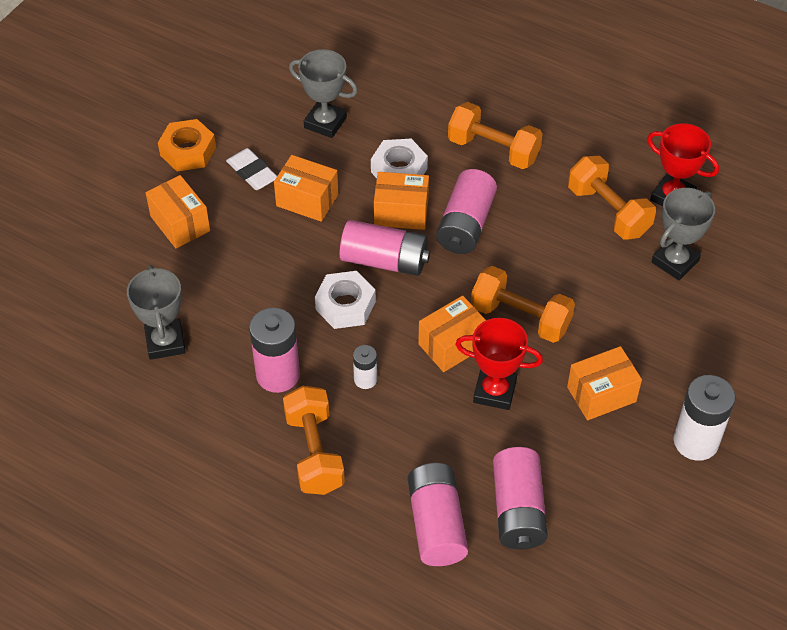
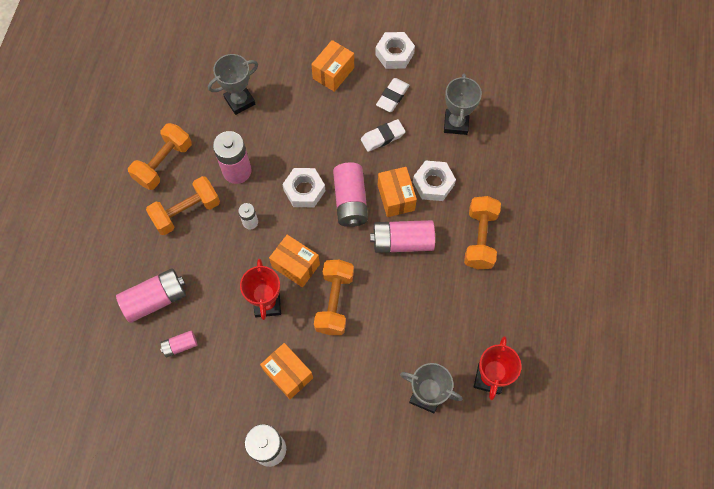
camera: 70 degrees right, 15 degrees up
(188, 151) = (394, 54): orange nut -> white nut
(307, 200) = (382, 137): orange box -> white eraser
(518, 510) = (180, 346): pink battery -> pink battery, size x0.53
(608, 211) = (455, 335): orange dumbbell -> orange dumbbell (164, 163)

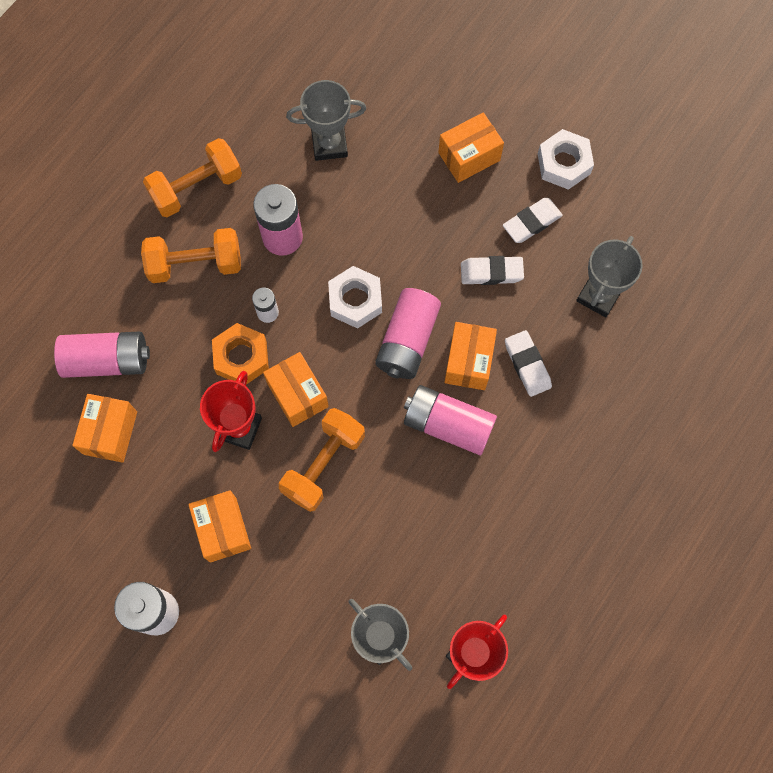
camera: 25 degrees right, 5 degrees up
(180, 346) = (110, 433): pink battery -> orange box
(246, 258) = (241, 357): none -> orange nut
(433, 183) = (527, 365): white nut -> white eraser
(479, 238) = (552, 466): orange dumbbell -> none

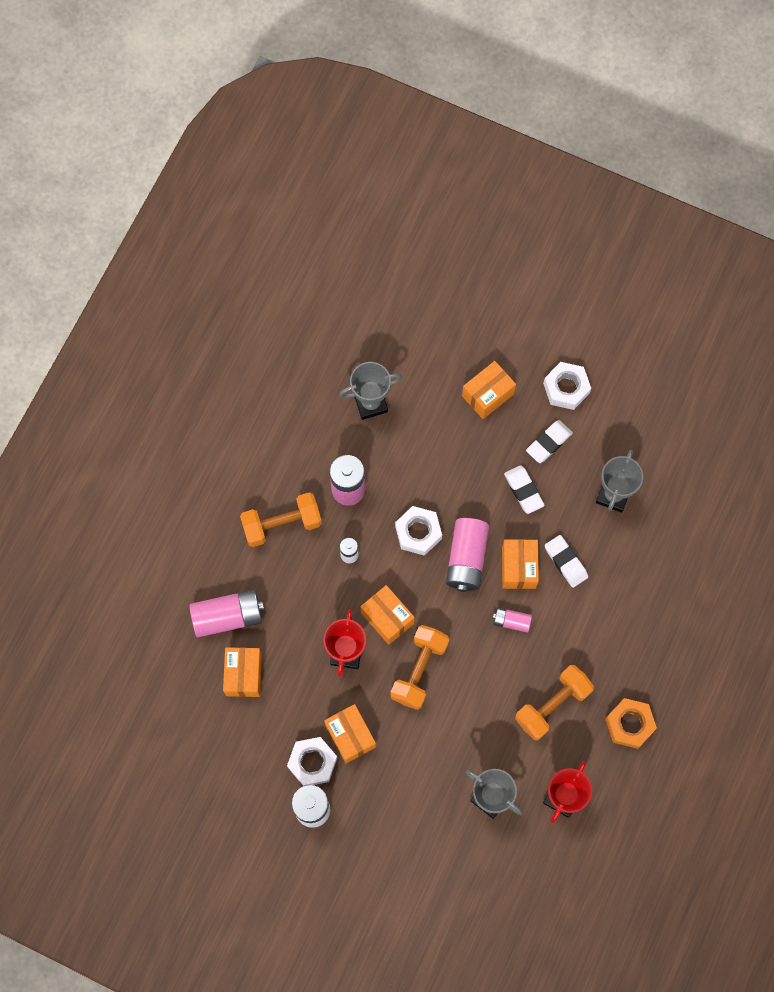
camera: 10 degrees left, 0 degrees up
(169, 554) = (312, 763): none -> white nut
(196, 187) = (268, 459): orange dumbbell -> orange dumbbell (552, 705)
(241, 357) = (336, 595): orange nut -> orange nut (629, 724)
(448, 425) = (511, 621): pink battery -> pink battery, size x0.53
(491, 272) = (523, 490): white eraser -> white eraser turned 75 degrees clockwise

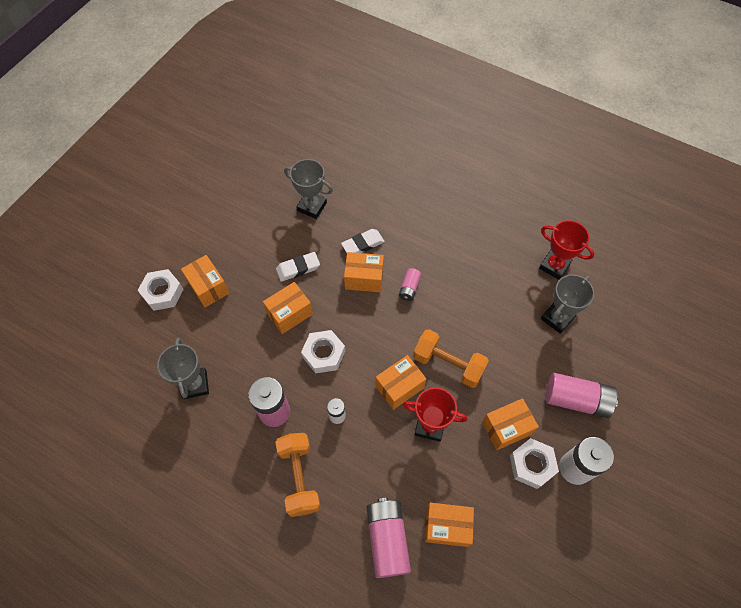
camera: 85 degrees left, 10 degrees down
(464, 489) = (289, 314): none -> orange box
(466, 559) = (352, 317): pink battery -> pink battery (576, 400)
(548, 443) = (260, 246): white eraser -> none
(552, 705) = (480, 265): orange dumbbell -> none
(566, 388) = (216, 229): white nut -> white nut (163, 293)
(629, 724) = (495, 215): orange nut -> none

